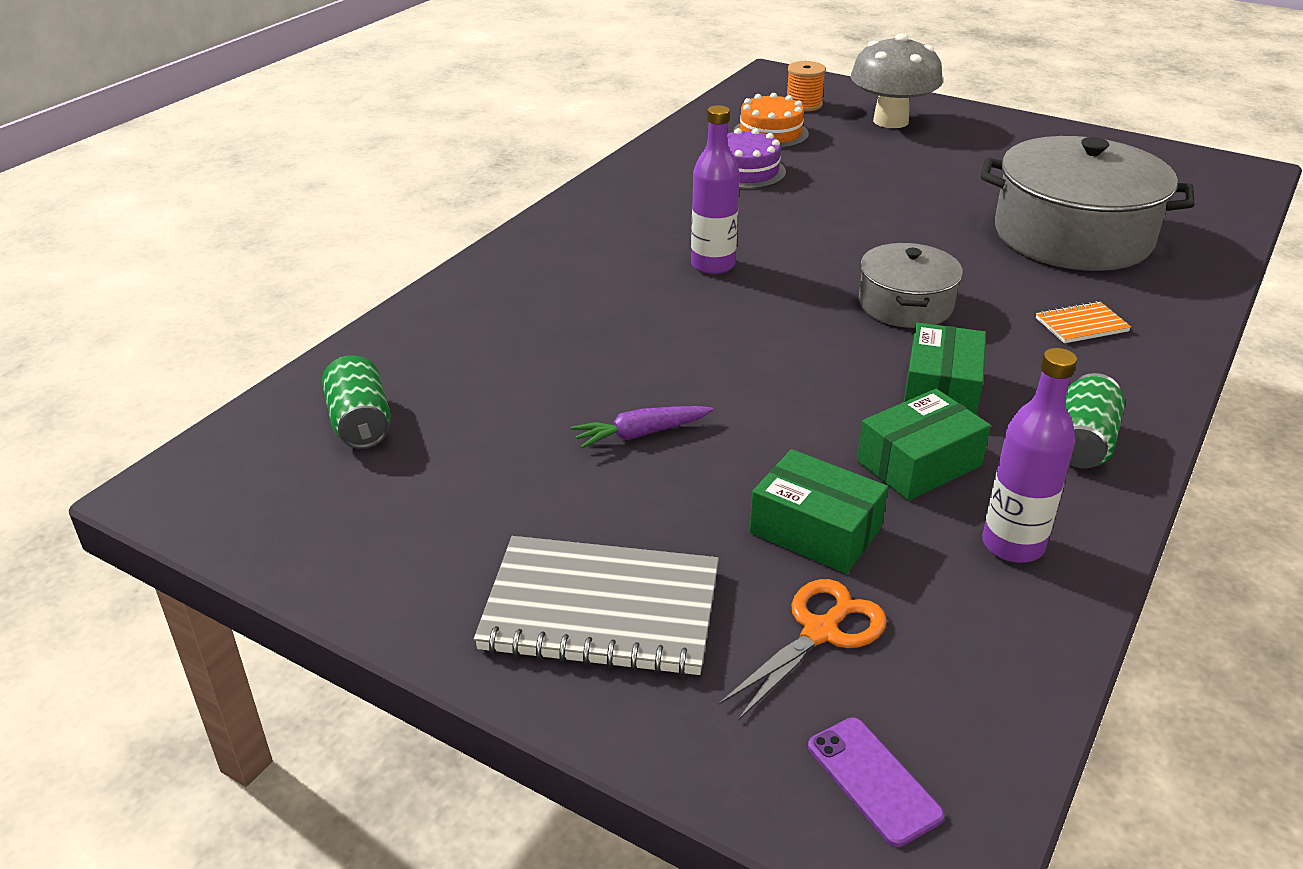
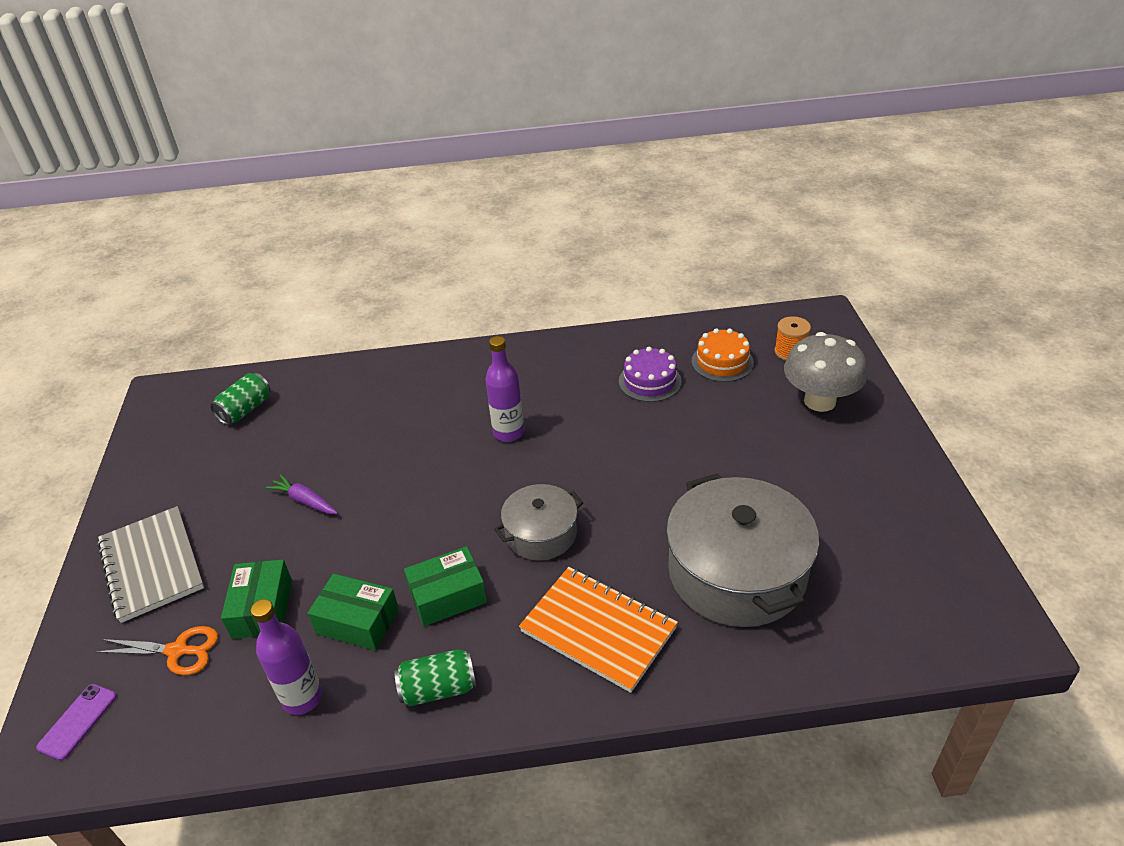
camera: 55 degrees right, 5 degrees up
(1081, 325) = (598, 630): orange notebook -> orange notebook, size x2.11

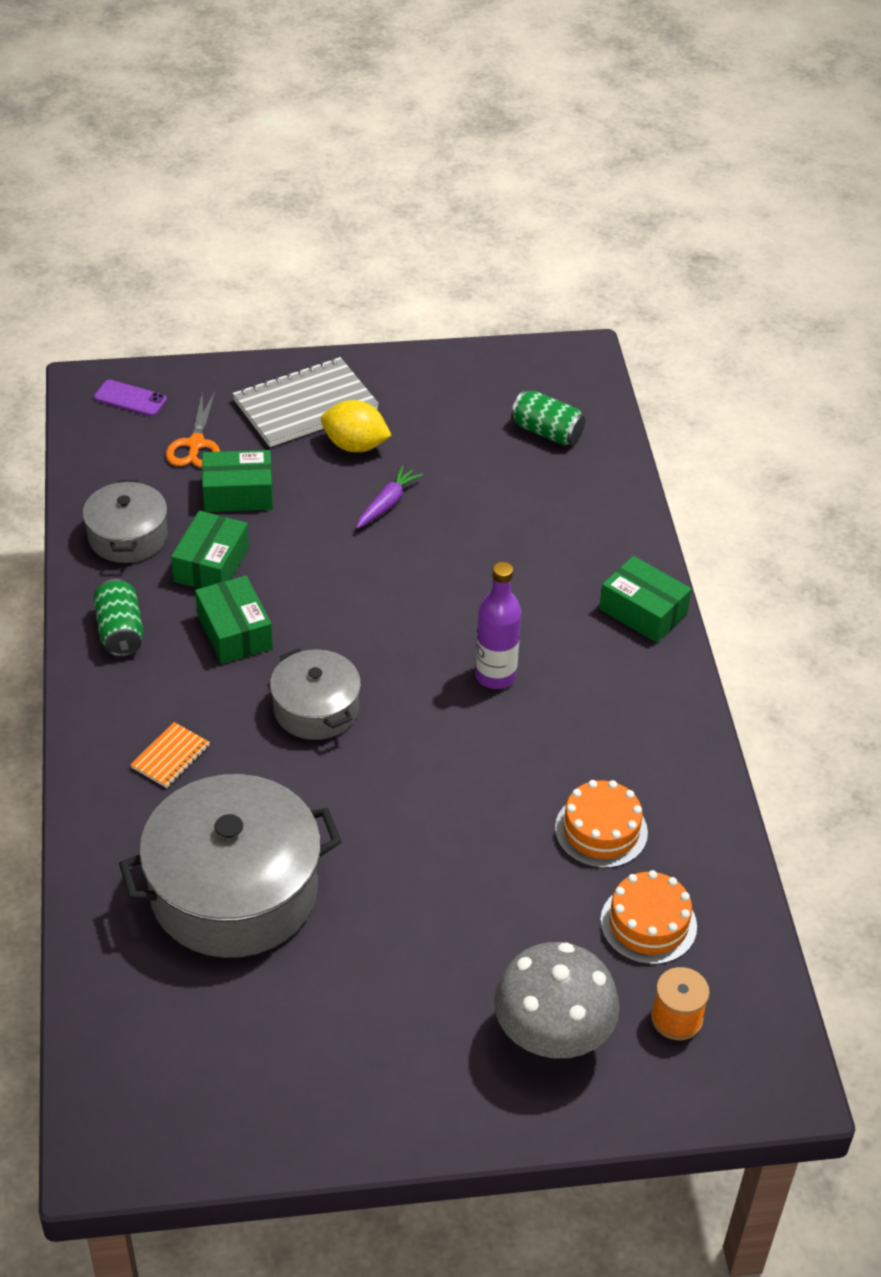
camera: 85 degrees right, 5 degrees up
(222, 526) = (355, 446): none -> yellow lemon
(302, 698) = (128, 536): purple bottle -> grey pot
(450, 362) = (643, 611): none -> green box
(598, 630) = (170, 757): orange notebook -> orange notebook, size x0.47
(650, 381) = (601, 830): purple cake -> orange cake

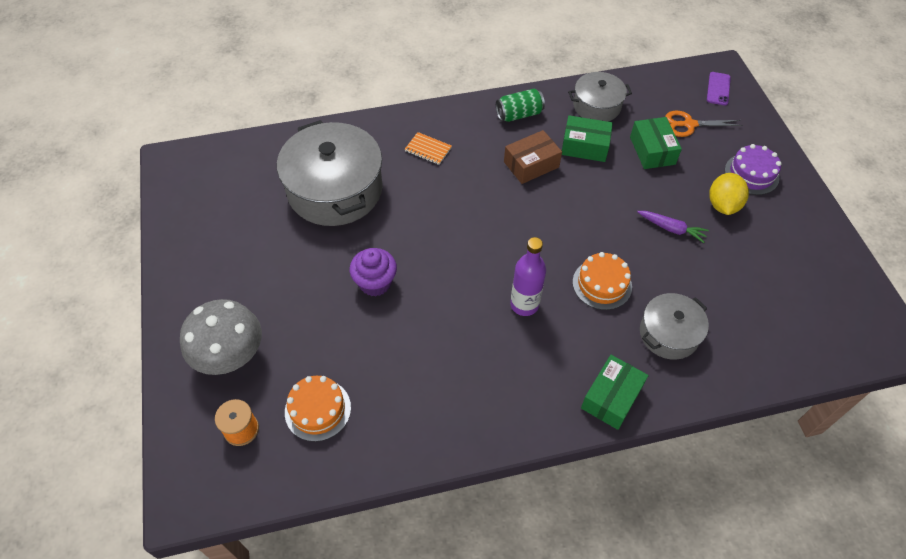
camera: 85 degrees right, 10 degrees up
(234, 632) = (531, 164): green box -> brown box
(305, 406) = (751, 174): grey notebook -> purple cake
(316, 708) = (476, 211): grey pot -> grey pot (669, 334)
(436, 845) = (375, 283): none -> purple cupcake
(547, 432) = (789, 321): green can -> none
(601, 830) = (395, 377): orange cake -> orange cake (602, 284)

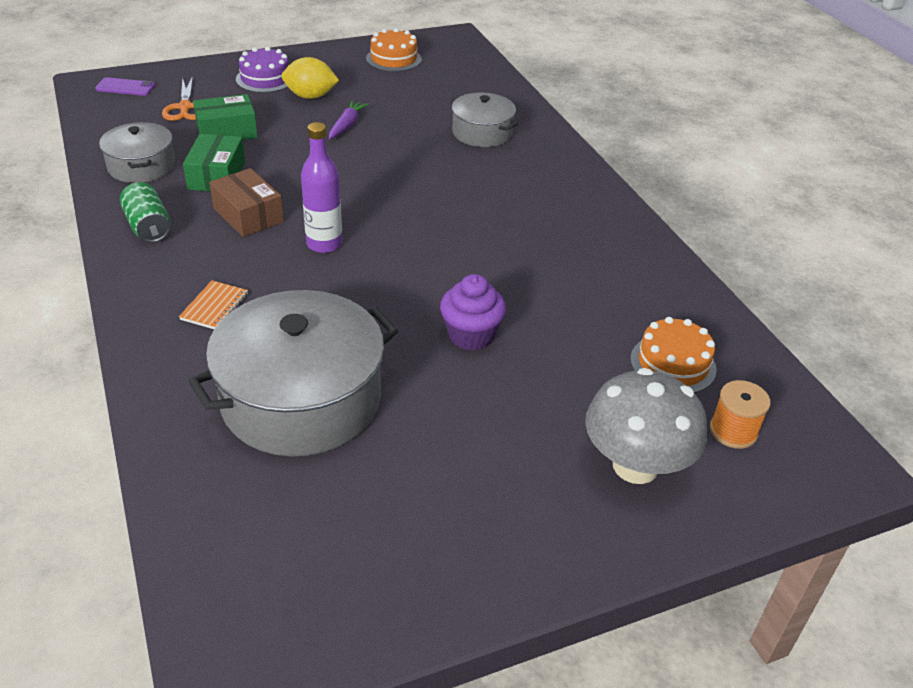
camera: 100 degrees left, 15 degrees down
(524, 304) = (472, 216): purple bottle -> purple bottle (324, 244)
(602, 284) = (431, 167): orange cake -> orange cake (393, 59)
(611, 397) = (565, 165): green box -> none

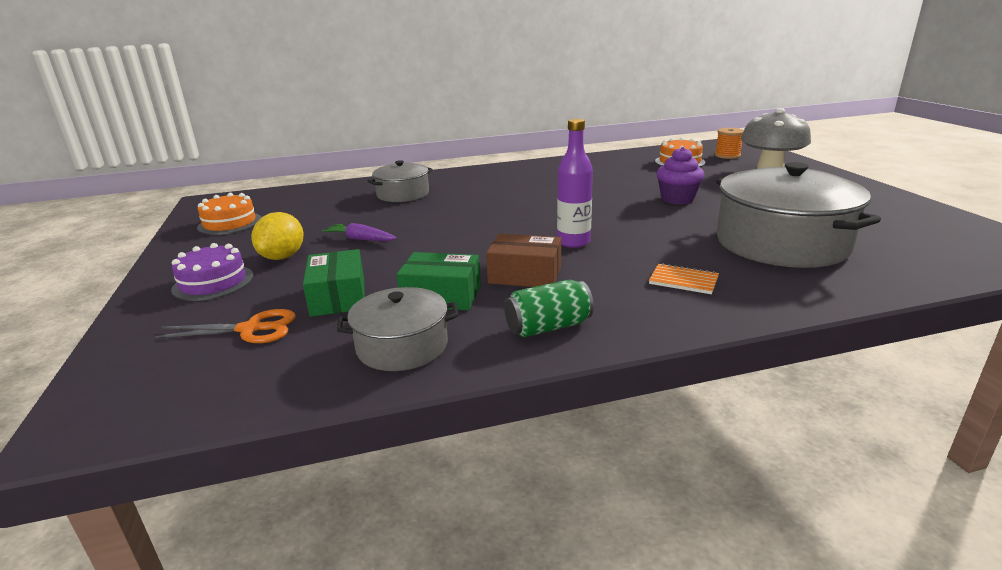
camera: 80 degrees left, 15 degrees down
(125, 87) = (135, 387): purple phone -> none
(248, 215) = (525, 275): brown box -> brown box turned 45 degrees clockwise

